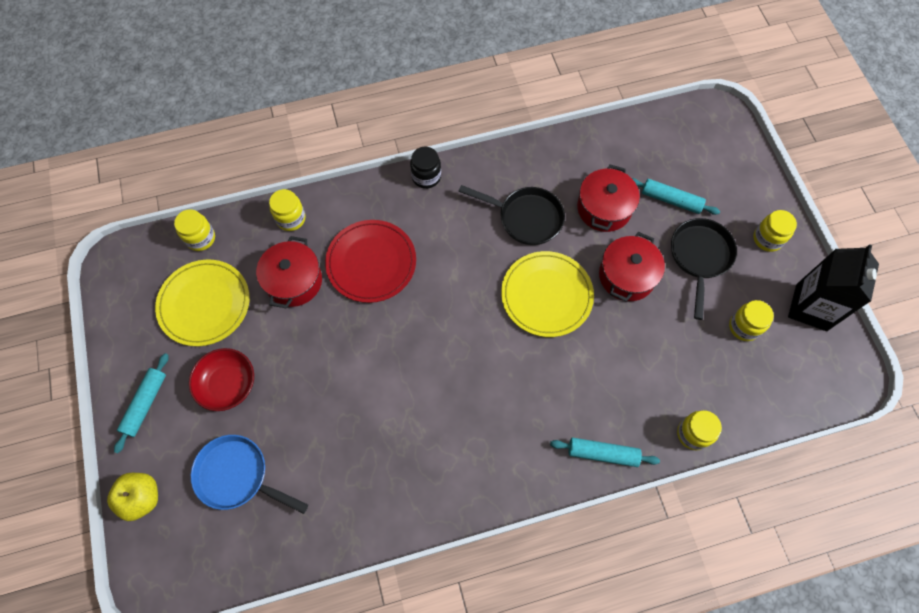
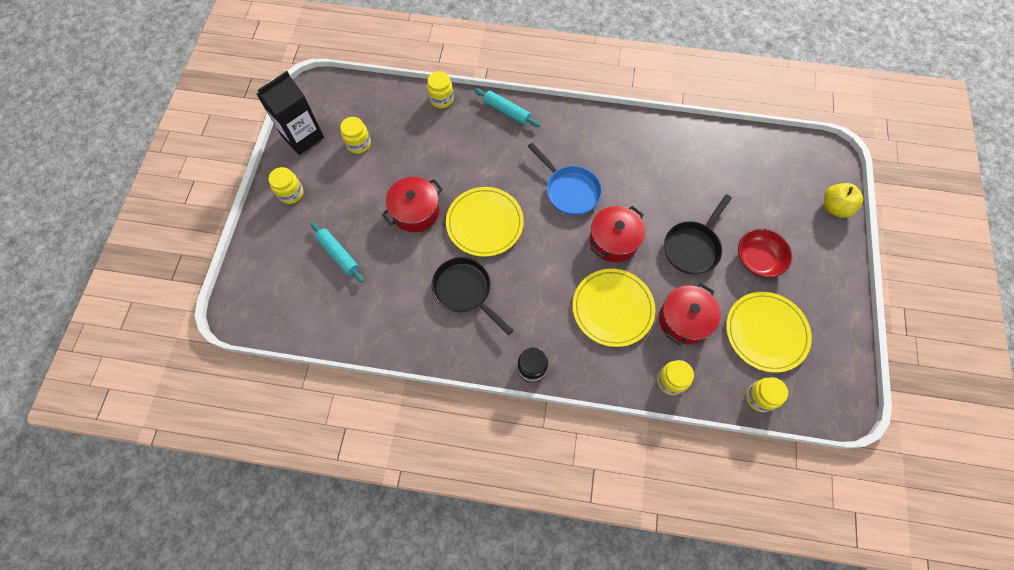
camera: 155 degrees left, 0 degrees up
(145, 404) = (826, 270): turquoise rolling pin -> none
(237, 476) = (762, 195): blue pan -> blue pan (569, 191)
(371, 262) = (612, 308): red plate -> yellow plate
(604, 208) = (396, 271): red pot -> red pot (613, 241)
(699, 257) = (351, 202): black pan -> black pan (692, 247)

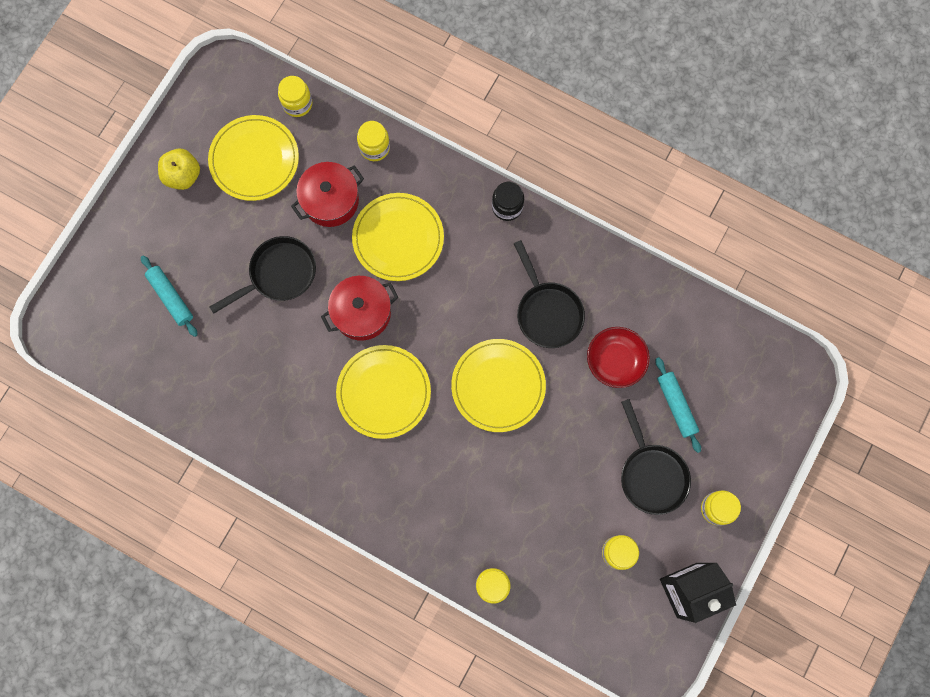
camera: 160 degrees left, 10 degrees up
(346, 200) = (651, 474): none -> black pan
(415, 211) = (573, 429): red pot -> none
(506, 111) = (415, 534): turquoise rolling pin -> turquoise rolling pin (171, 297)
(569, 191) = (383, 392): blue pan -> yellow plate
(758, 259) = (216, 236): red bowl -> red bowl (615, 360)
(834, 207) = (95, 264): yellow apple -> yellow apple (183, 175)

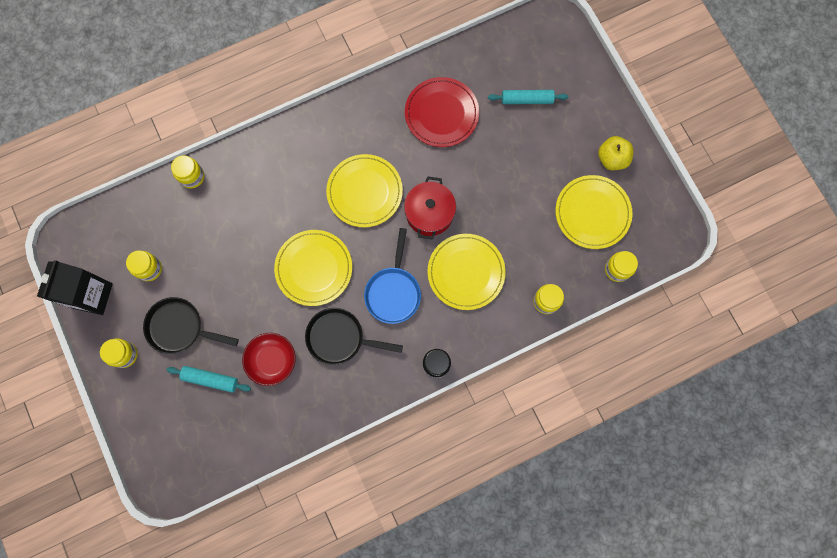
camera: 125 degrees right, 0 degrees up
(244, 373) = (441, 113): none -> red plate
(279, 274) = (495, 177): black pan -> none
(330, 200) = (526, 245): red pot -> none
(466, 293) = (393, 292): none -> blue pan

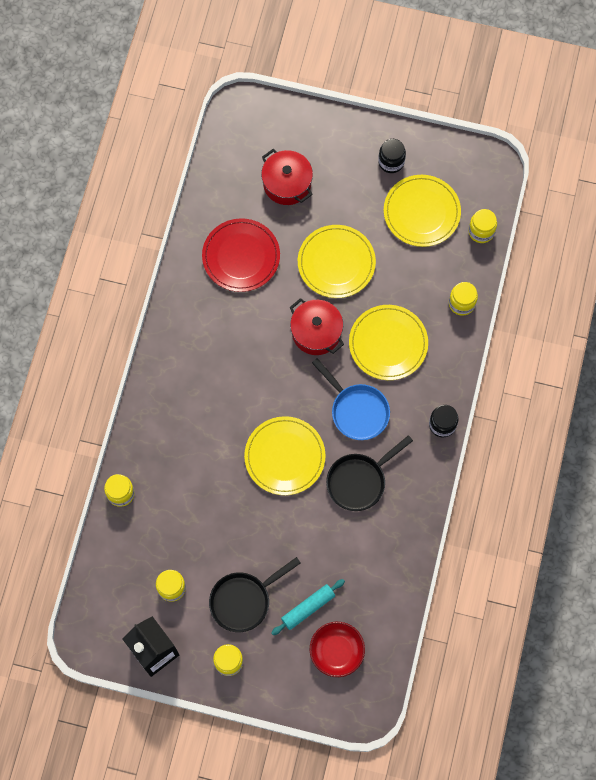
camera: 50 degrees left, 5 degrees down
(272, 360) = (333, 547): red bowl -> red bowl (336, 651)
(364, 192) = (254, 367): yellow plate -> yellow plate (336, 263)
(527, 100) = (287, 184): turquoise rolling pin -> red pot
(612, 159) = (391, 162): yellow apple -> black jar

